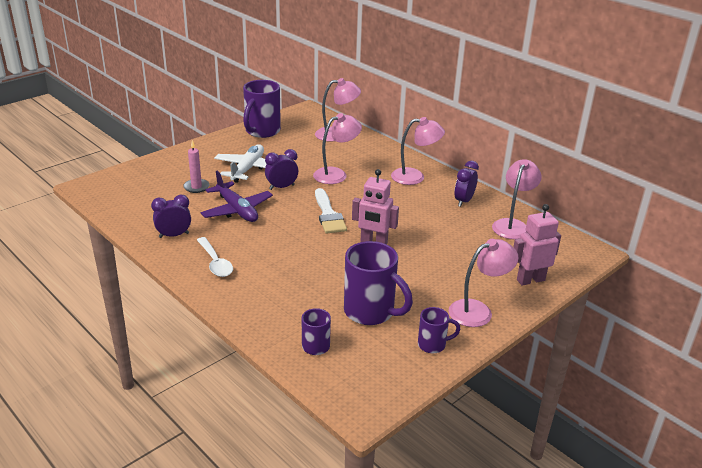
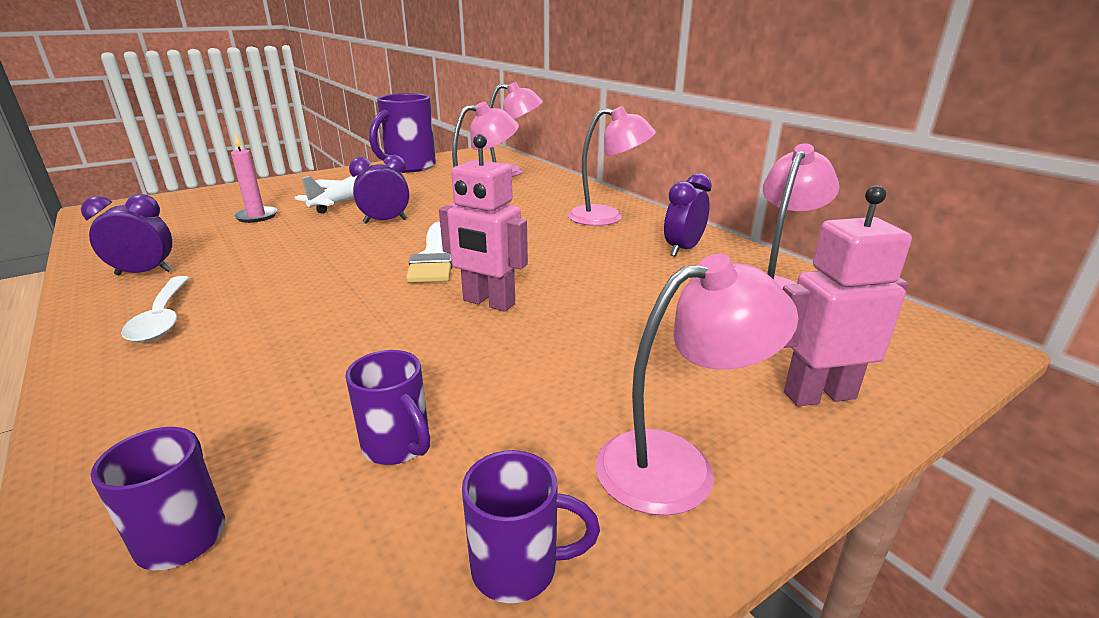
camera: 10 degrees right, 5 degrees down
(237, 210) = (287, 245): purple plane -> none
(371, 312) = (398, 446): purple mug -> purple mug, size x0.53

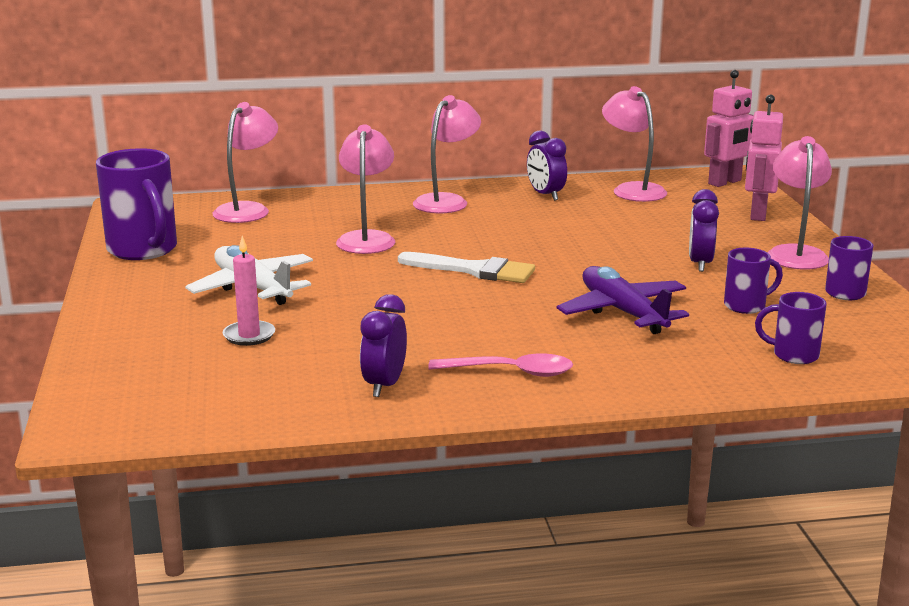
camera: 65 degrees left, 5 degrees down
(163, 318) = (511, 372): white spoon -> pink spoon
(342, 350) = (623, 312): none -> purple plane
(385, 221) = (349, 279): purple clock -> purple clock (700, 264)
(488, 303) = (584, 264): pink robot -> pink robot (725, 182)

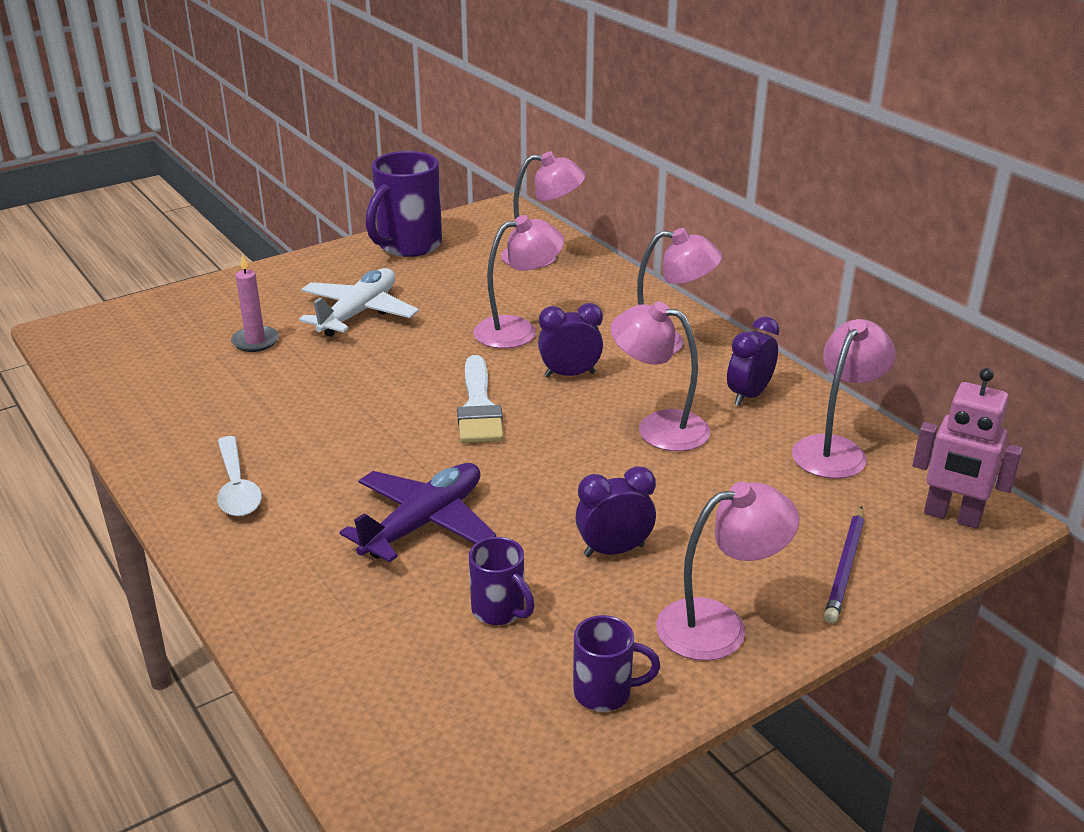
camera: 65 degrees right, 10 degrees up
(384, 385) = (182, 429): purple clock -> purple clock (570, 374)
(511, 372) = (237, 487): pink spoon -> white spoon
(561, 225) = (658, 427): none -> pink lamp
(757, 214) = (845, 567): pink robot -> purple pencil
(793, 355) = (367, 673): purple mug -> none

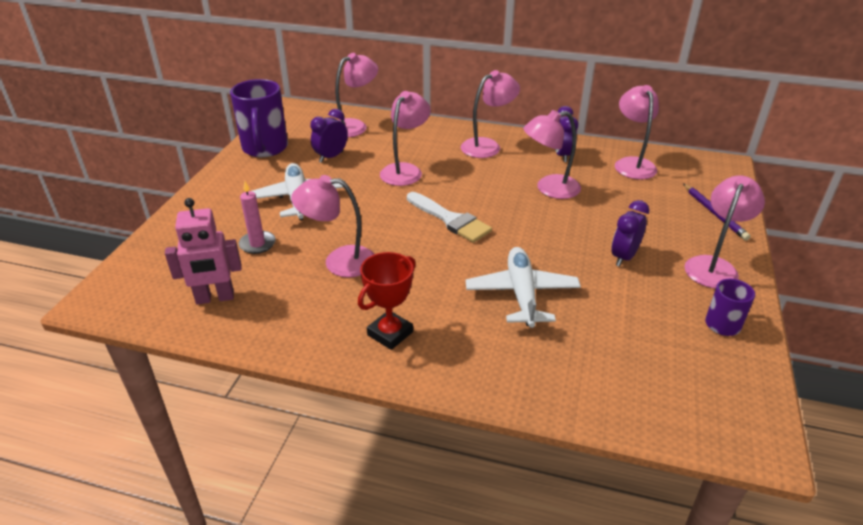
camera: 40 degrees left, 5 degrees up
(237, 487) = (390, 333): white spoon -> red trophy
(300, 394) = (339, 261): none -> pink lamp
(424, 523) = (521, 294): purple plane -> white plane
(500, 610) = (625, 315): purple mug -> none
(570, 374) = (468, 182): purple clock -> purple clock (331, 157)
(952, 516) = (713, 172): pink robot -> pink robot (215, 298)

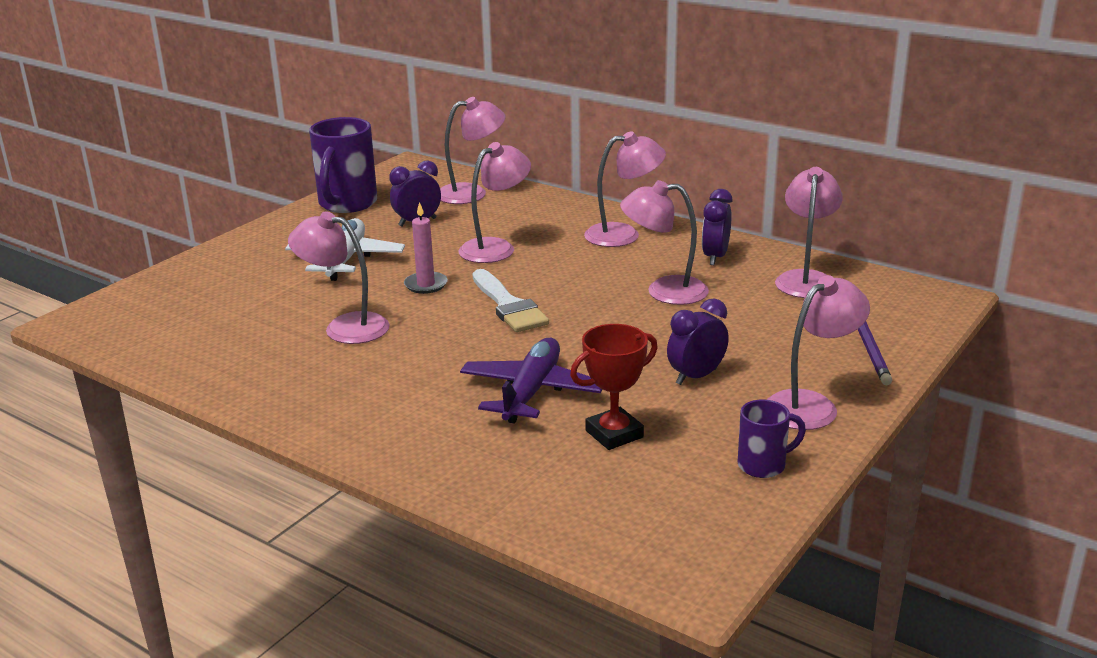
camera: 20 degrees right, 10 degrees down
(215, 298) = (188, 339): pink robot -> none
(257, 244) = (269, 297): pink candle -> pink candle (426, 285)
(390, 333) = (348, 402): red trophy -> red trophy (614, 434)
(521, 294) = (531, 392): white plane -> purple plane

